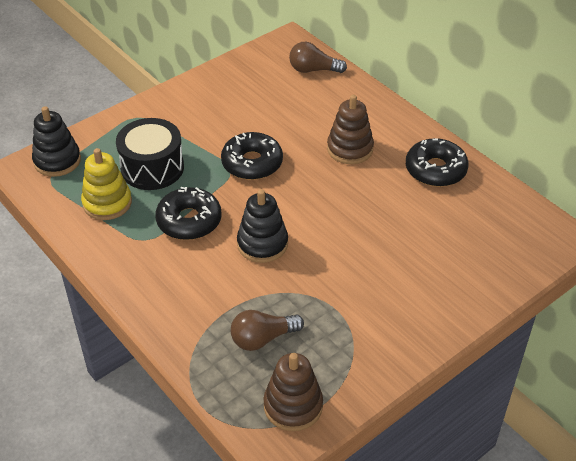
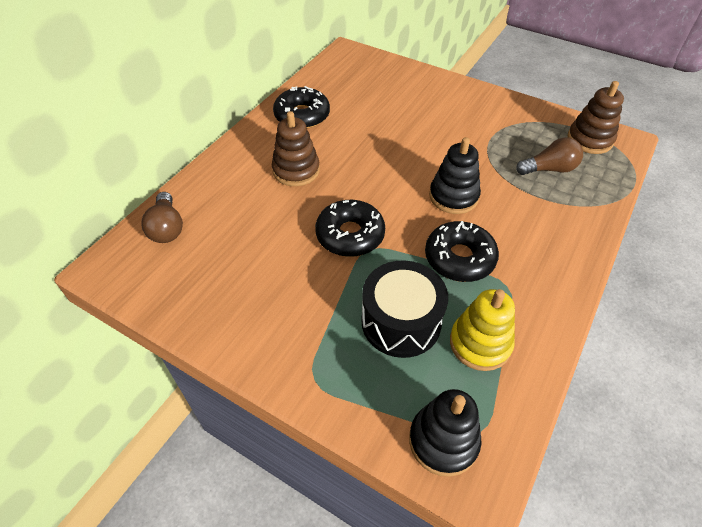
camera: 110 degrees left, 5 degrees up
(263, 338) = (549, 169): brown light bulb -> brown light bulb turned 60 degrees counterclockwise

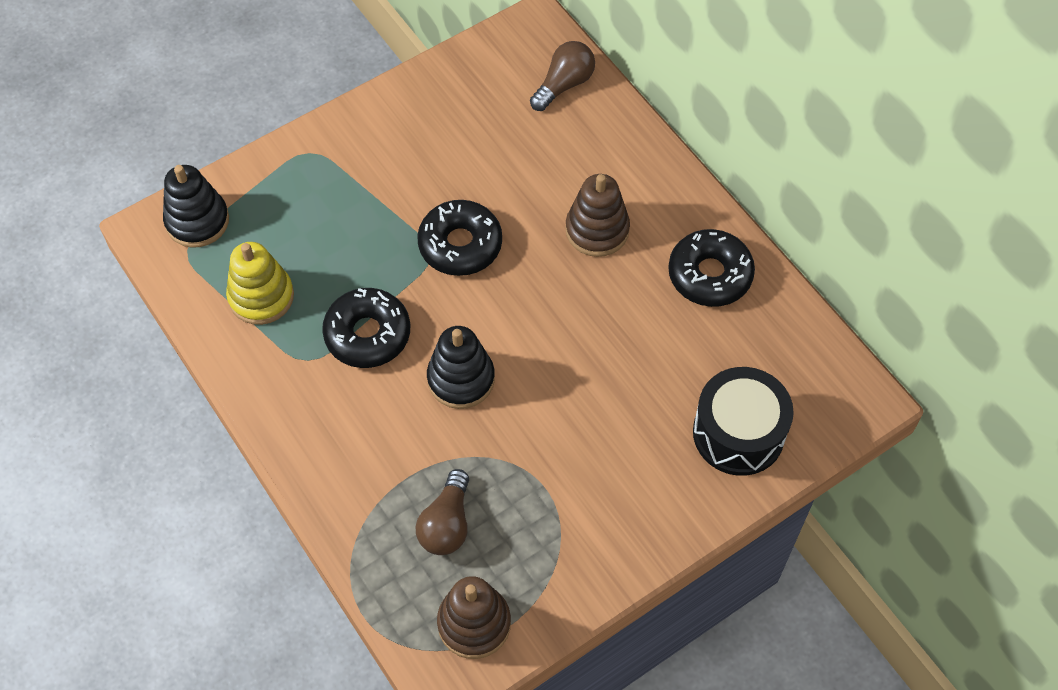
camera: 115 degrees right, 10 degrees up
(167, 228) = (564, 85): brown light bulb -> brown light bulb turned 120 degrees clockwise
(401, 322) = (324, 242): black drum -> black drum (738, 433)

